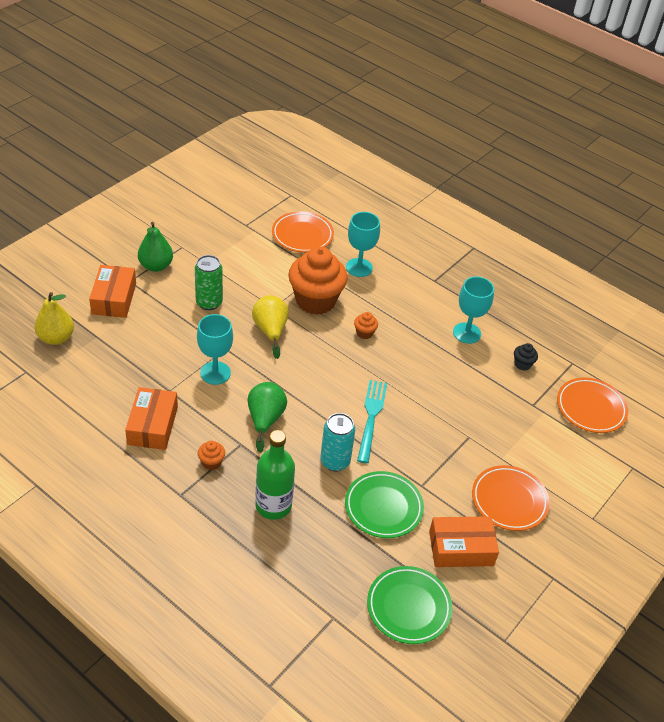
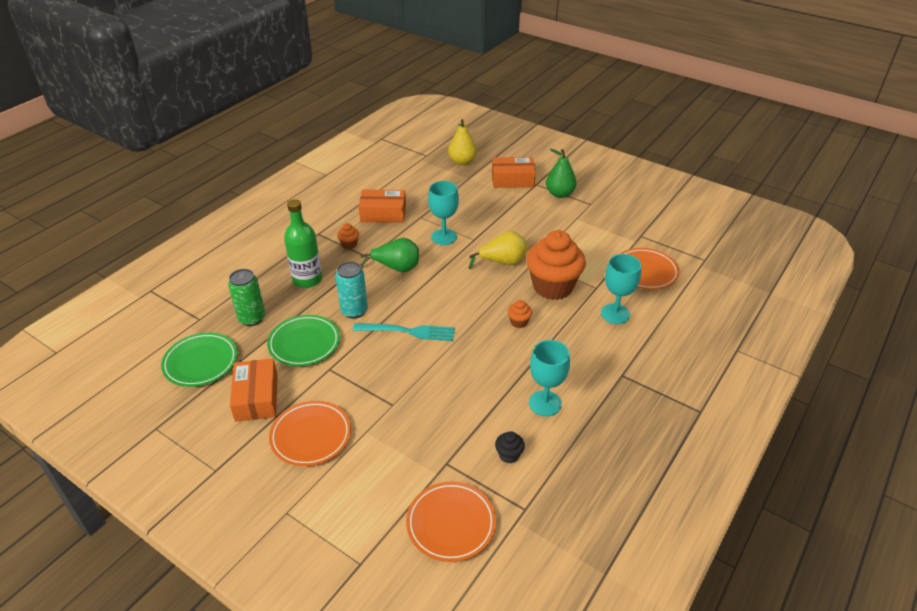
camera: 90 degrees right, 5 degrees down
(209, 303) = (526, 225): green can -> green can (252, 318)

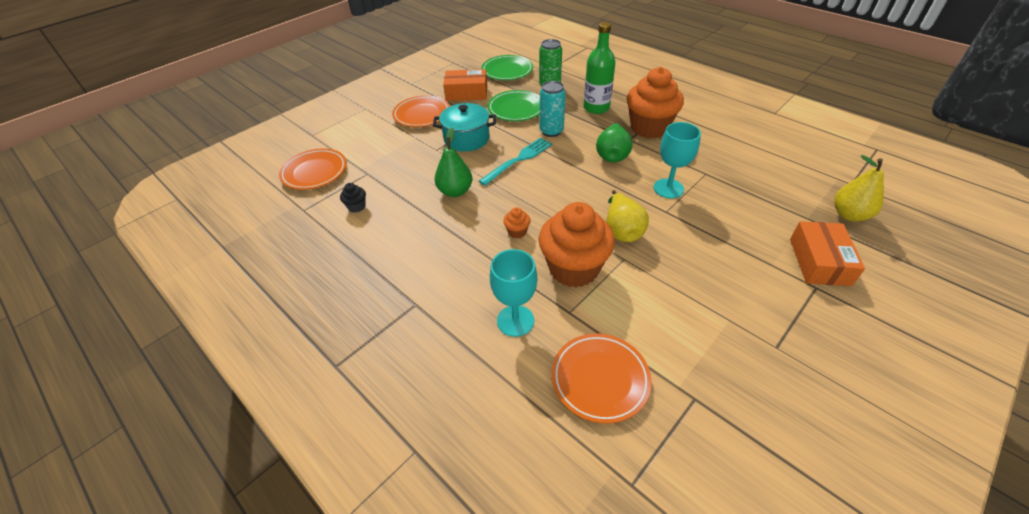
camera: 100 degrees right, 5 degrees up
(349, 244) = (649, 128): orange cupcake -> orange cupcake, size x2.48
(370, 380) = (466, 139): none -> turquoise pot
(383, 213) = (707, 148): orange box -> none
(408, 331) = (518, 159): turquoise fork -> turquoise fork turned 150 degrees counterclockwise
(545, 403) = (401, 236): turquoise goblet -> none
(559, 194) = (795, 311): green pear -> green pear (455, 191)

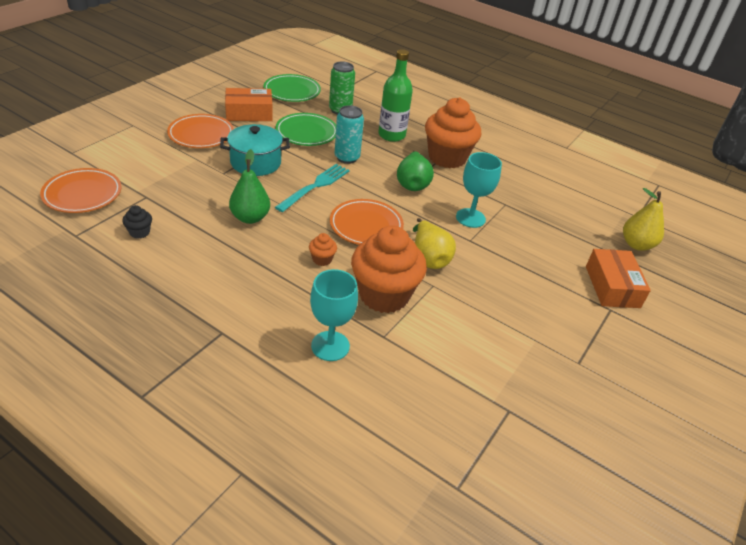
camera: 15 degrees left, 5 degrees down
(600, 379) = (419, 397): orange plate -> orange plate (366, 226)

